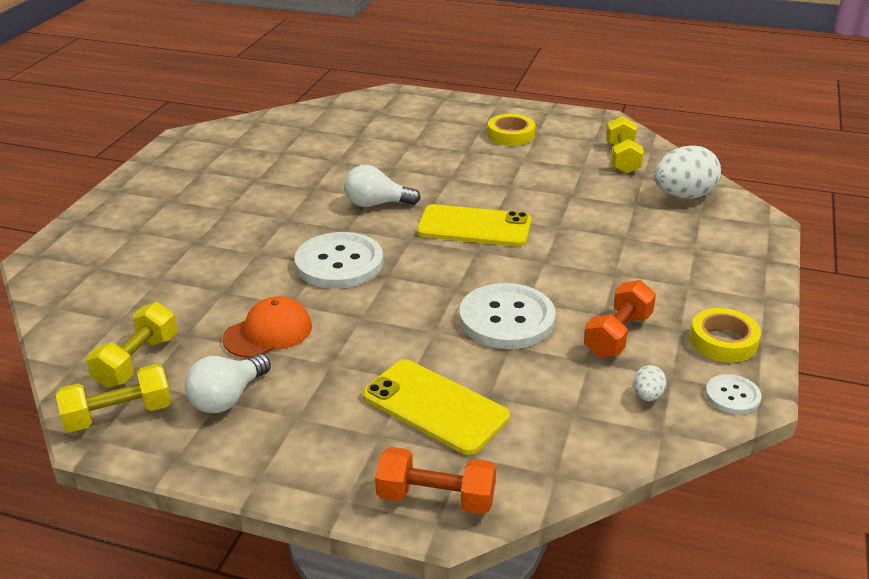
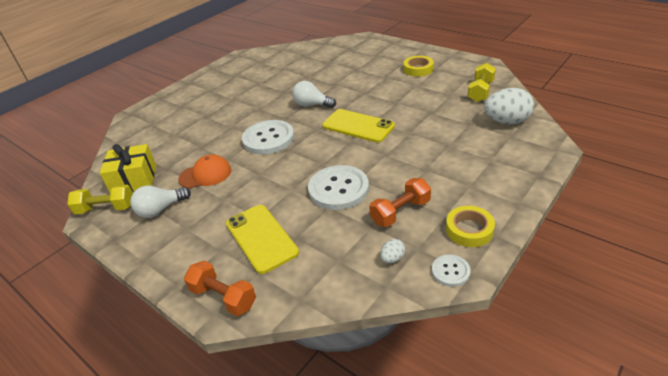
camera: 25 degrees right, 5 degrees up
(137, 361) = (134, 180): yellow dumbbell -> yellow gift

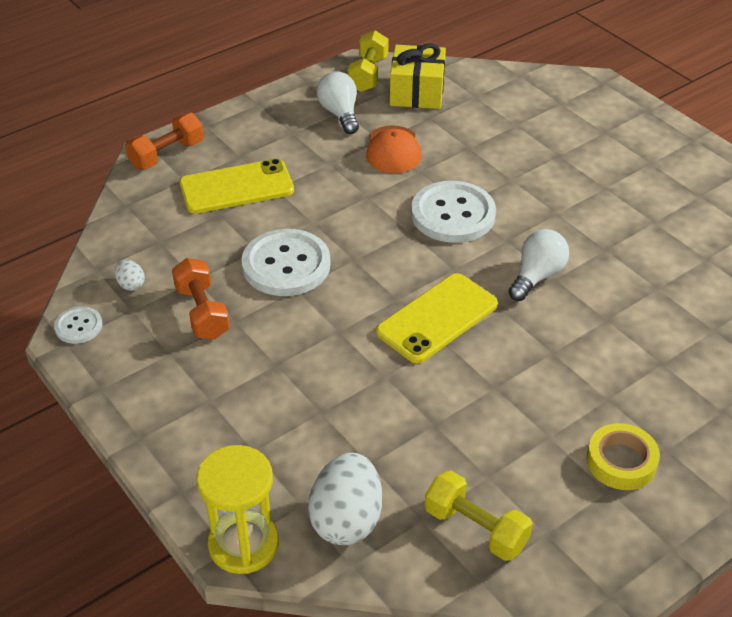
camera: 100 degrees right, 5 degrees up
(469, 230) = (127, 366): yellow tape -> none
(548, 145) = (243, 544): none -> yellow hourglass

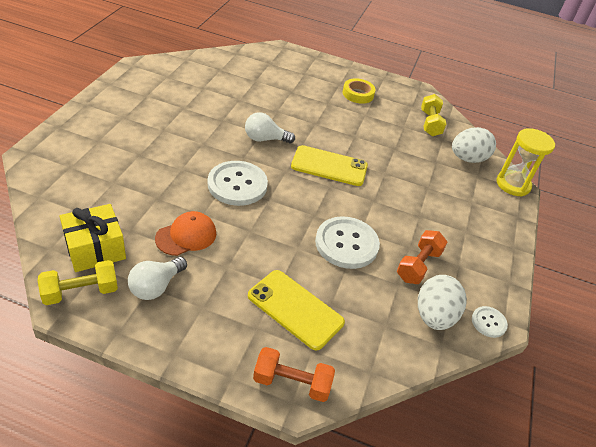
camera: 130 degrees left, 0 degrees up
(131, 284) = (434, 316): white egg -> white egg, size x2.18

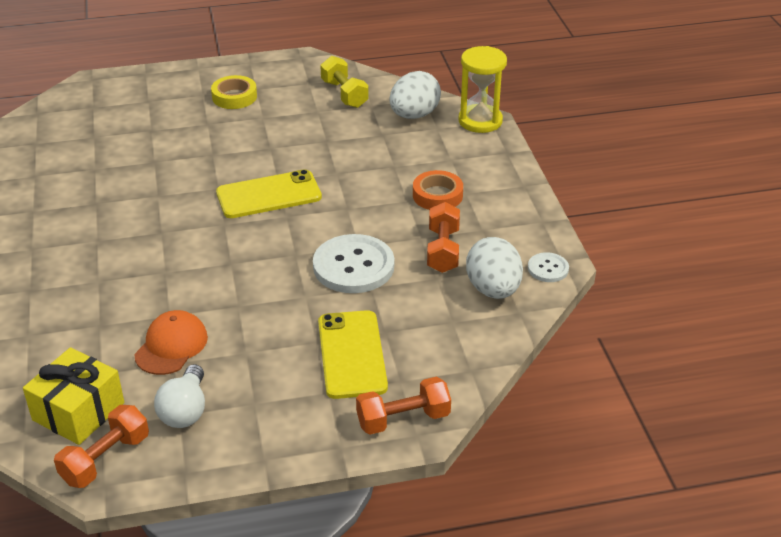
camera: 25 degrees left, 5 degrees down
(81, 292) = (105, 459): yellow dumbbell -> orange dumbbell
(237, 185) = (180, 265): white button -> none
(265, 139) = (168, 200): white light bulb -> none
(295, 309) = (352, 354): yellow phone -> yellow phone turned 75 degrees clockwise
(443, 223) = (437, 195): none -> orange tape

